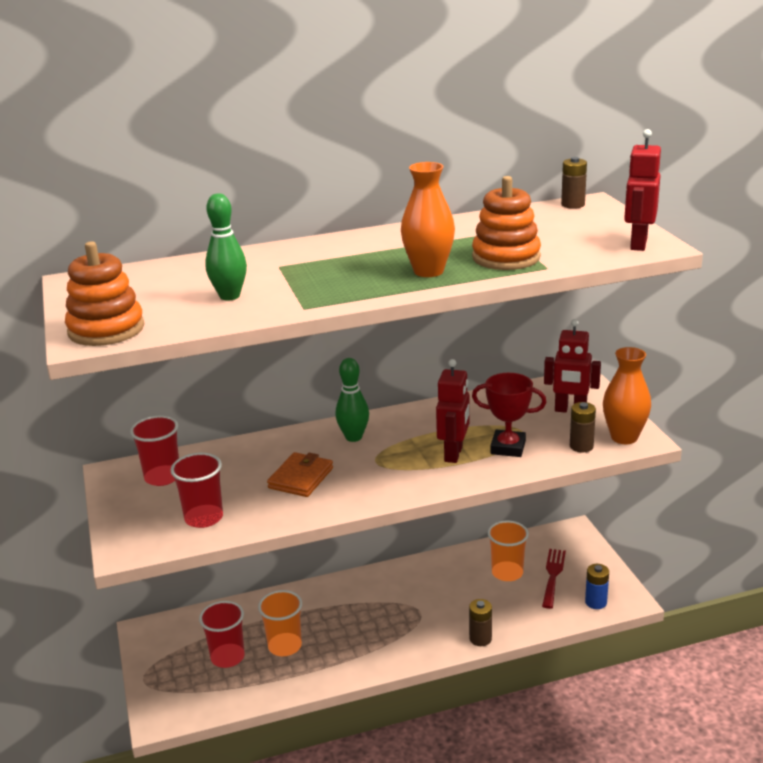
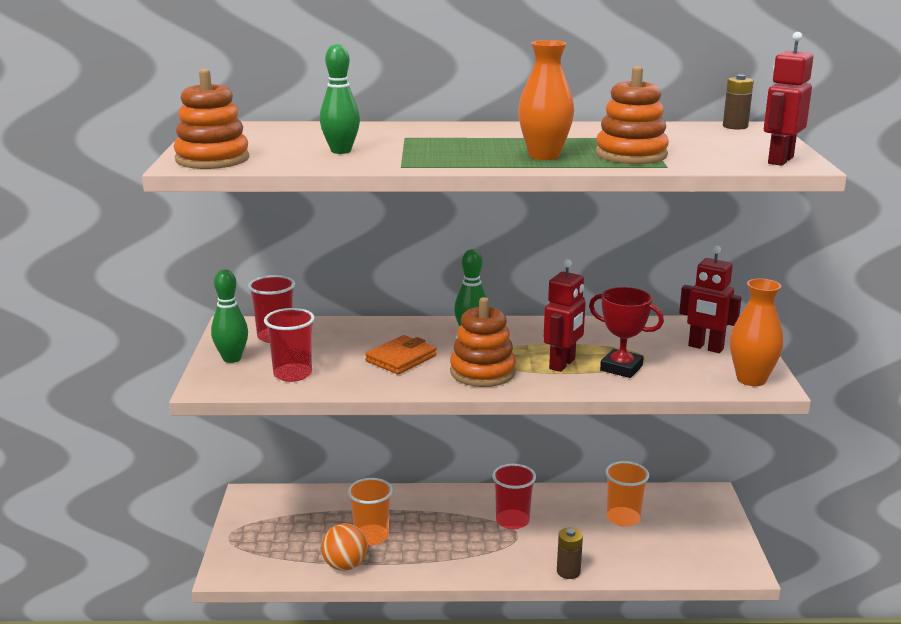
camera: 15 degrees right, 5 degrees down
(132, 512) = (232, 359): none -> green bowling pin
(227, 657) = (313, 534): red cup -> red cup (512, 521)
(272, 683) = (345, 565): none -> orange ball
(385, 478) = (482, 372): none -> orange stacking toy
(553, 575) = (671, 530): red fork -> none
(581, 446) = (700, 379): brown battery -> none
(596, 602) = (707, 564): blue battery -> none

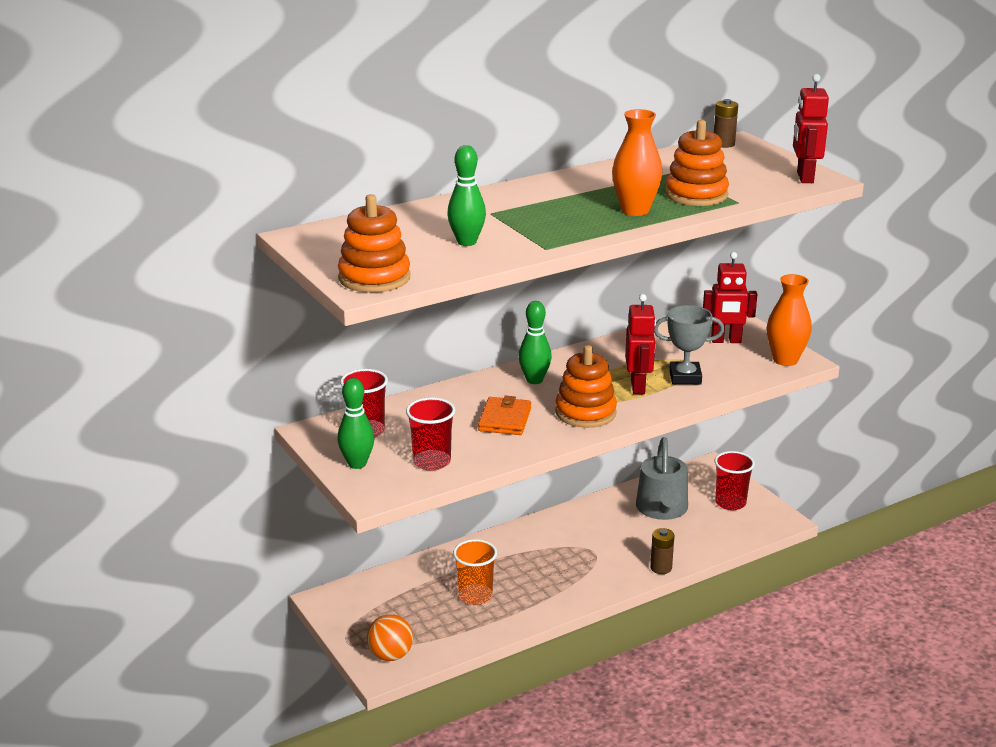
camera: 30 degrees left, 5 degrees up
(345, 565) = (479, 628): orange ball -> orange ball (390, 655)
(512, 521) = (578, 541): red cup -> red cup (730, 503)
(621, 368) = (685, 377): red trophy -> grey trophy
(623, 518) = (662, 509): orange cup -> grey watering can

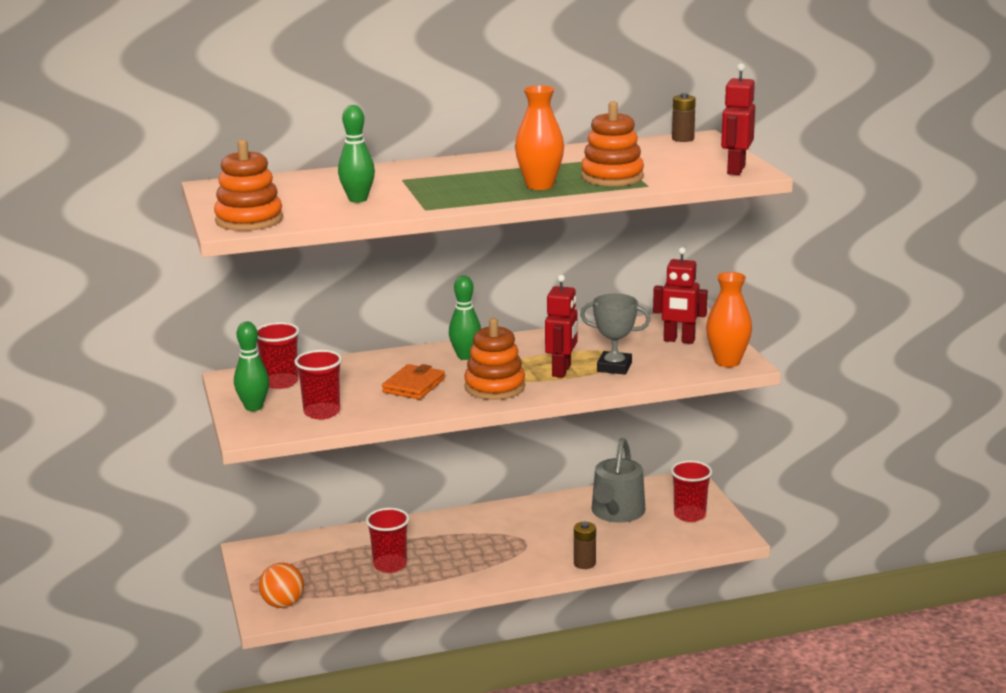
camera: 15 degrees right, 5 degrees down
(475, 596) = (390, 565): orange cup -> red cup

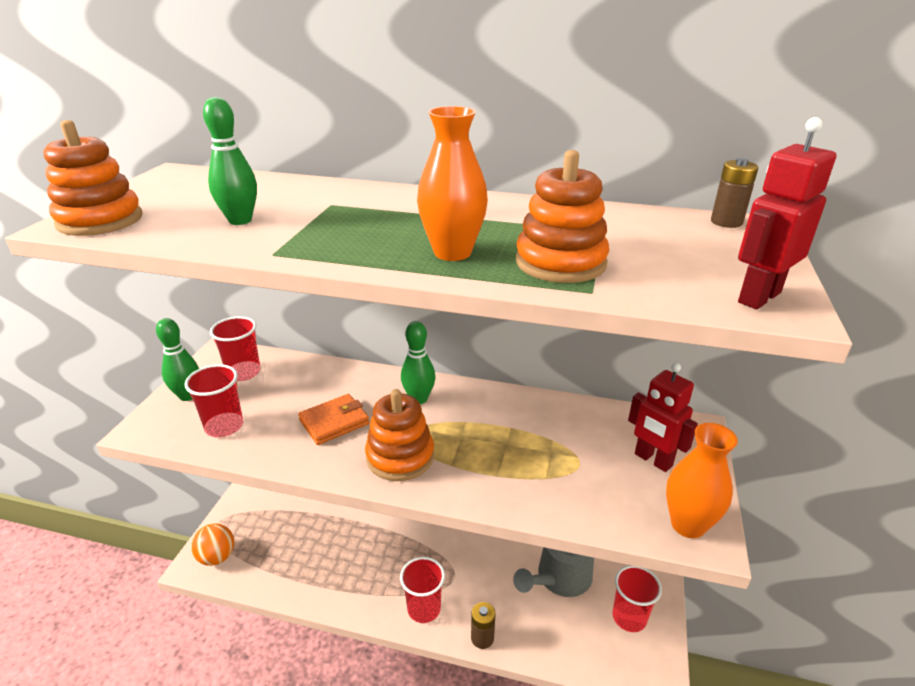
camera: 30 degrees right, 10 degrees up
(390, 565) = (327, 550): red cup -> red cup (424, 608)
(562, 371) = (487, 459): red robot -> none
(614, 367) = (546, 476): grey trophy -> none

